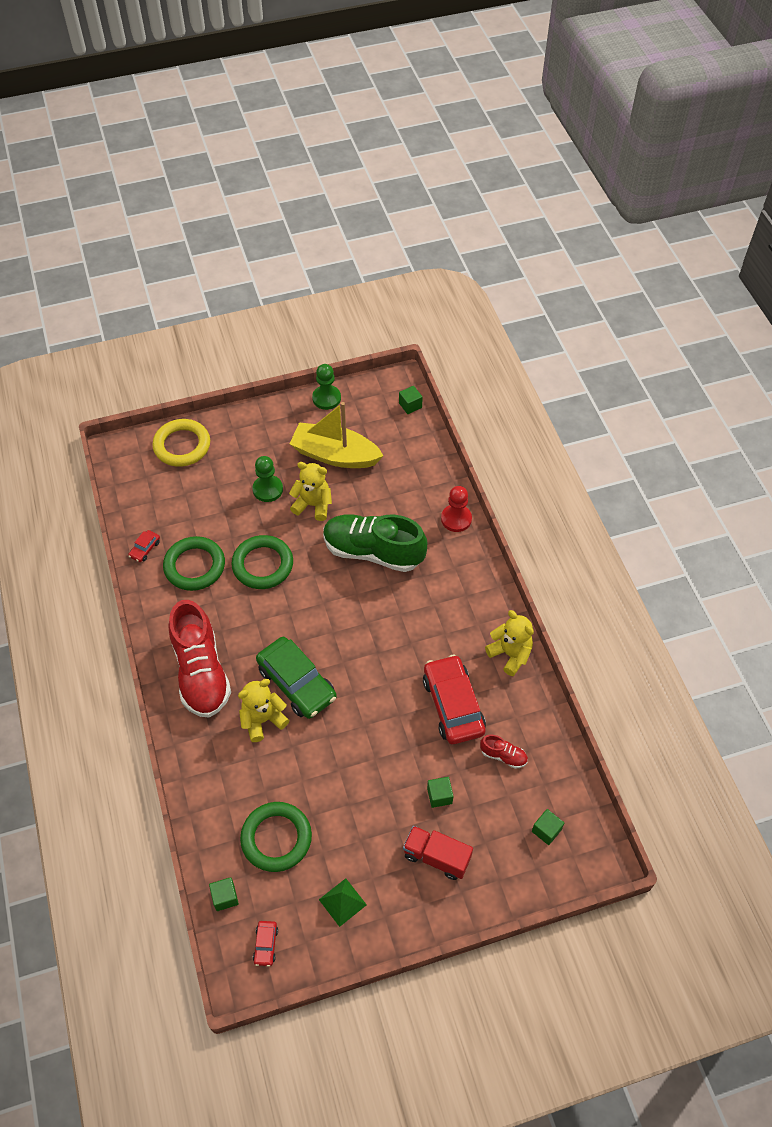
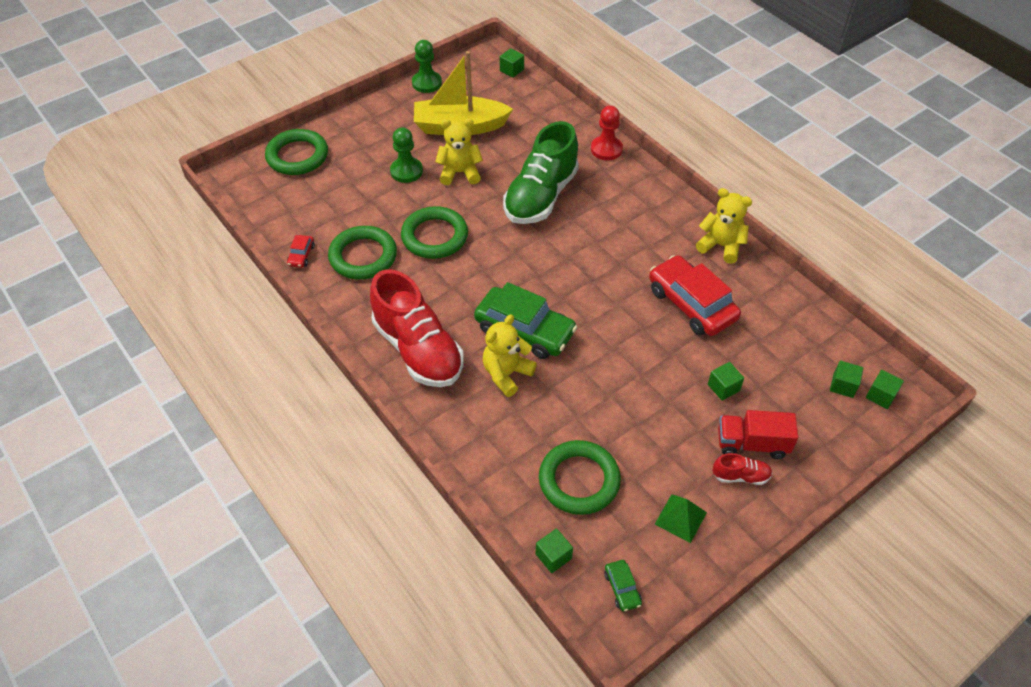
camera: 20 degrees left, 5 degrees down
(182, 446) = (297, 156): yellow ring -> green ring
(266, 945) = (622, 588): red car -> green car
(373, 552) = (541, 196): green shoe -> green shoe turned 60 degrees counterclockwise
(503, 756) = (764, 333): red shoe -> red shoe (740, 476)
(575, 852) = (880, 396): none -> green cube

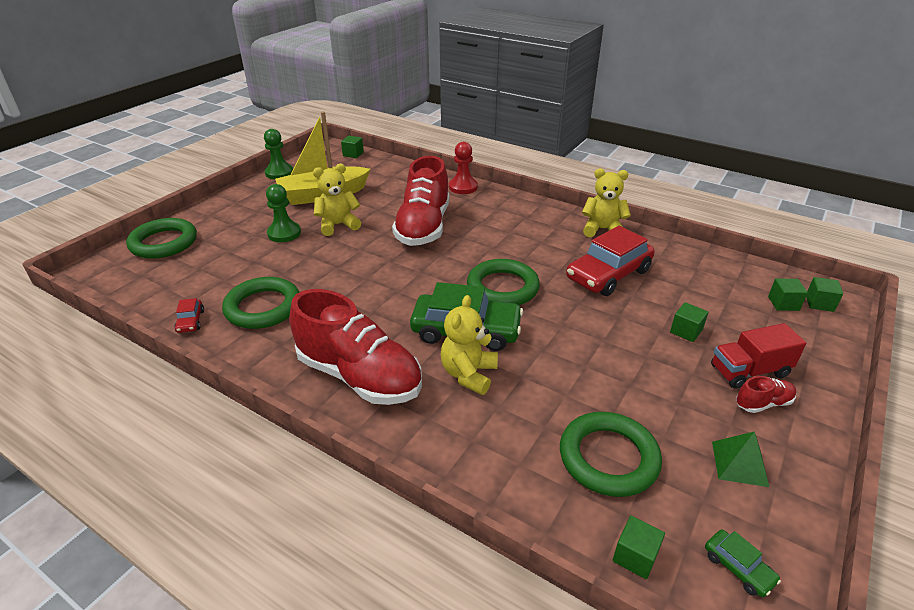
camera: 20 degrees left, 15 degrees down
(434, 236) = (334, 276): green ring -> green ring (502, 287)
(541, 196) = (423, 227): green shoe -> red shoe
(691, 304) = (608, 274): red car -> red car turned 75 degrees counterclockwise

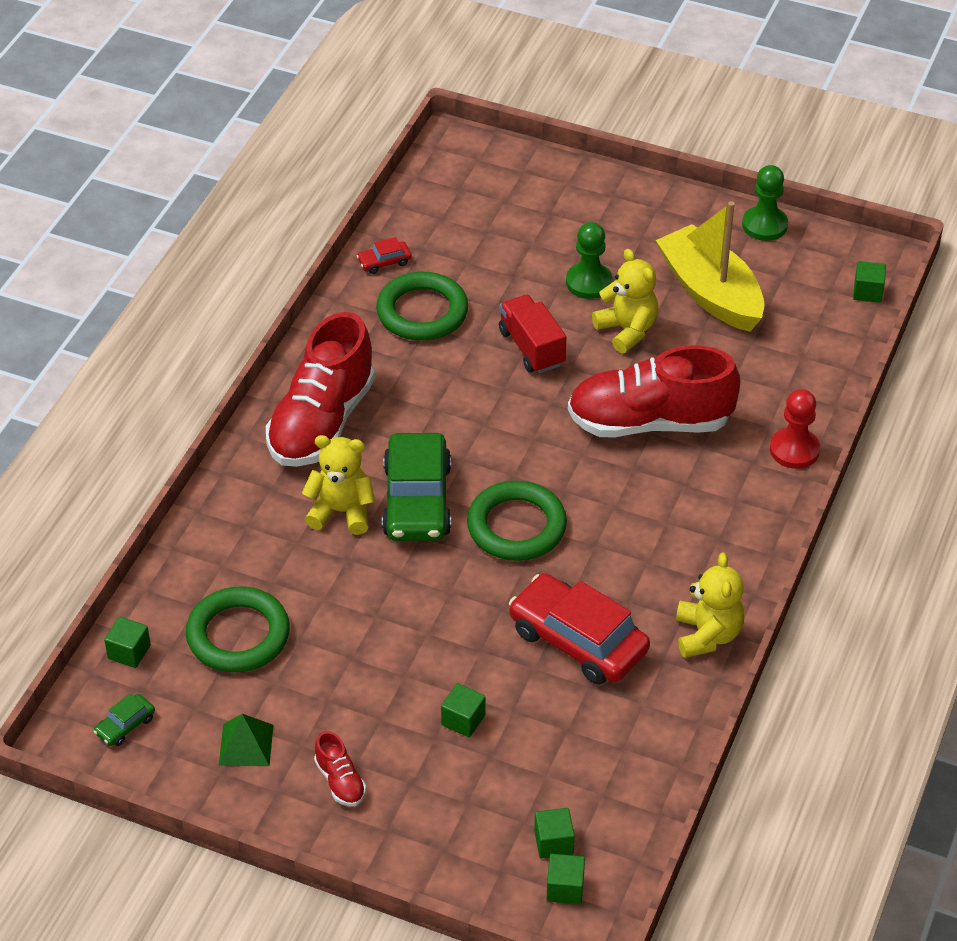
camera: 80 degrees right, 10 degrees up
(164, 243) = (533, 180): green ring -> none
(749, 371) = (395, 777): red truck -> red truck (531, 348)

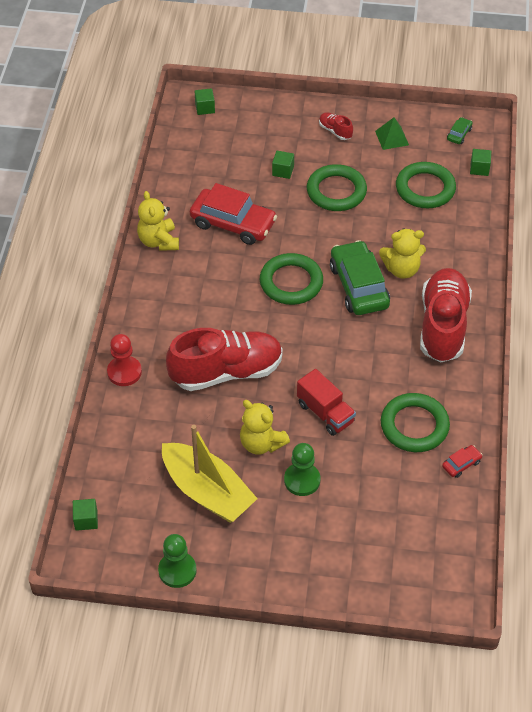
camera: 165 degrees right, 5 degrees up
(387, 662) = (336, 191): none -> green ring
(553, 842) = (216, 125): green cube -> none

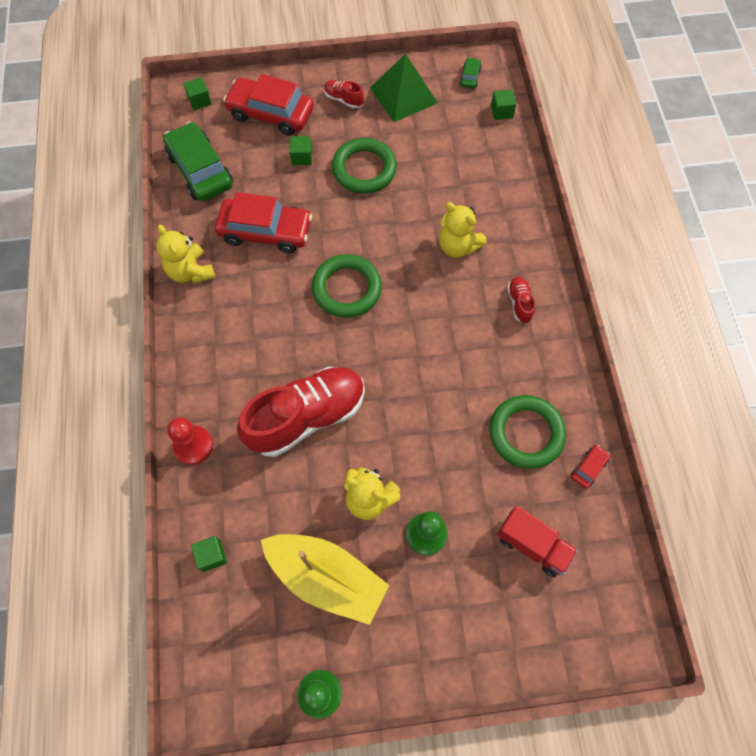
camera: 15 degrees left, 15 degrees up
(86, 520) = (197, 654): green cube -> green cube (212, 555)
(265, 130) = (270, 114): none -> red car
(325, 413) = (427, 441): red truck -> red truck (532, 545)
(358, 286) = (419, 276): green car -> green car (200, 170)
(392, 138) = (403, 95): green pyramid -> green pyramid, size x1.74
(401, 269) = (457, 246): yellow teddy bear -> yellow teddy bear turned 60 degrees clockwise
(425, 189) = (454, 146): green ring -> none
(443, 325) = (519, 303): red shoe -> red shoe, size x0.42

